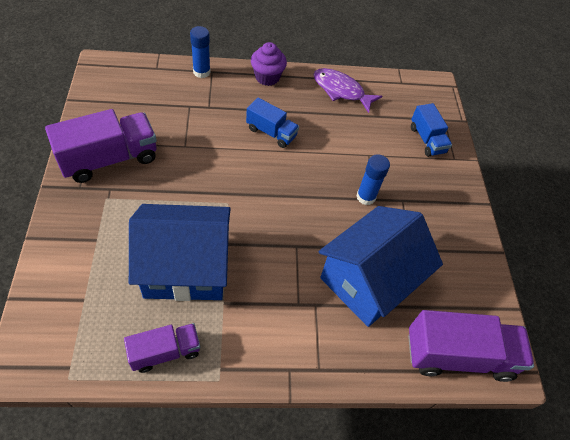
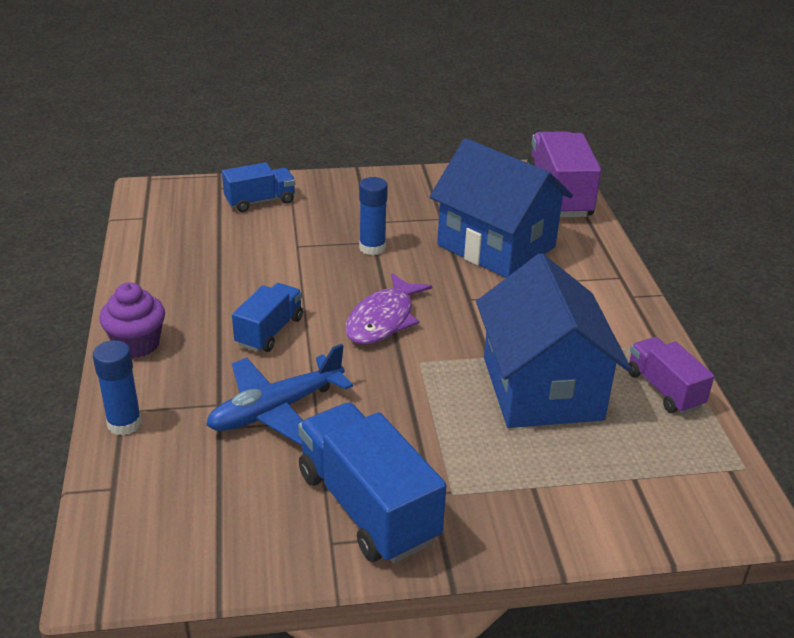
camera: 90 degrees left, 20 degrees down
(109, 159) = (367, 506): purple truck -> blue truck
(197, 129) = (276, 410): none -> blue plane
(341, 90) = (166, 269): purple fish -> purple fish (383, 319)

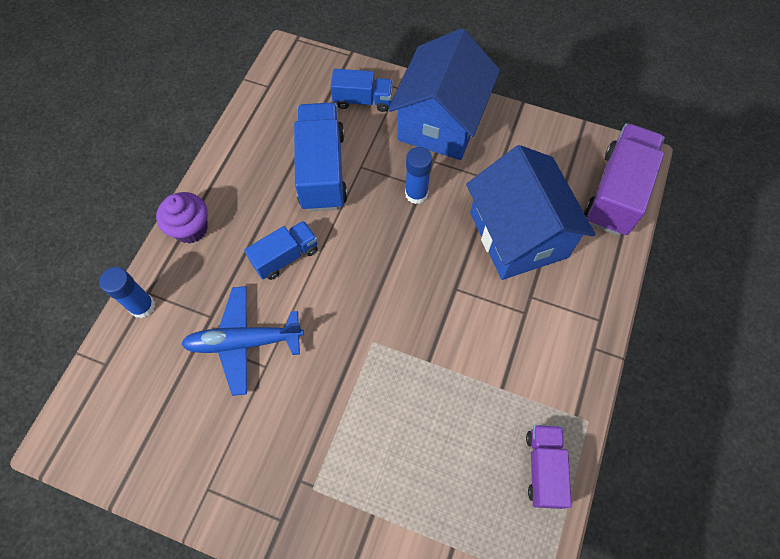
camera: 30 degrees right, 30 degrees up
(367, 506) = (249, 469): blue truck -> blue truck (322, 170)
(383, 319) = (374, 282): purple fish -> none
(542, 388) = (446, 417): blue house -> blue house (441, 122)

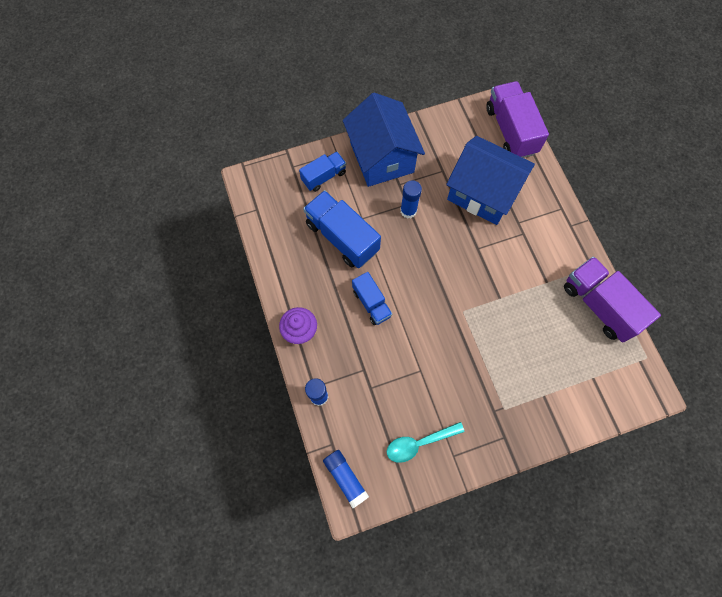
camera: 40 degrees left, 5 degrees up
(82, 410) = (345, 478): none -> blue glue stick
(187, 442) = (419, 443): none -> turquoise spoon
(244, 342) = (396, 368): blue plane -> none
(285, 257) = (371, 303): blue truck -> blue truck turned 135 degrees clockwise
(543, 468) = (599, 305): purple truck -> purple truck, size x1.70

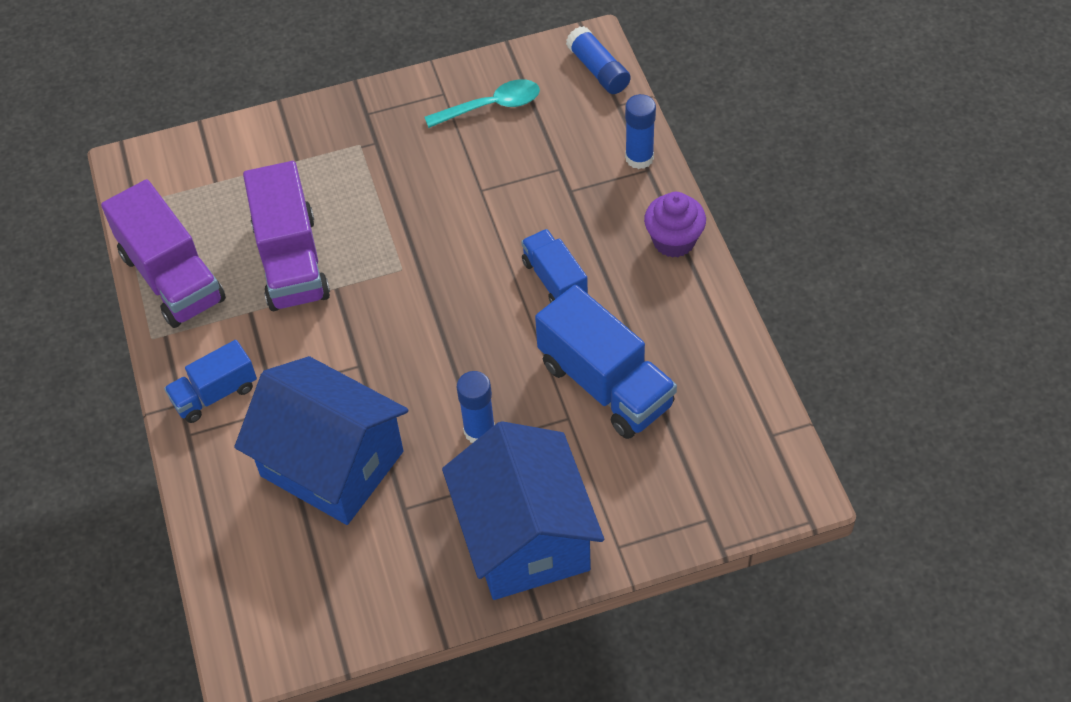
camera: 175 degrees left, 15 degrees down
(324, 176) = (643, 497): blue truck -> blue truck (215, 394)
(510, 130) = (248, 594): purple truck -> purple truck (291, 261)

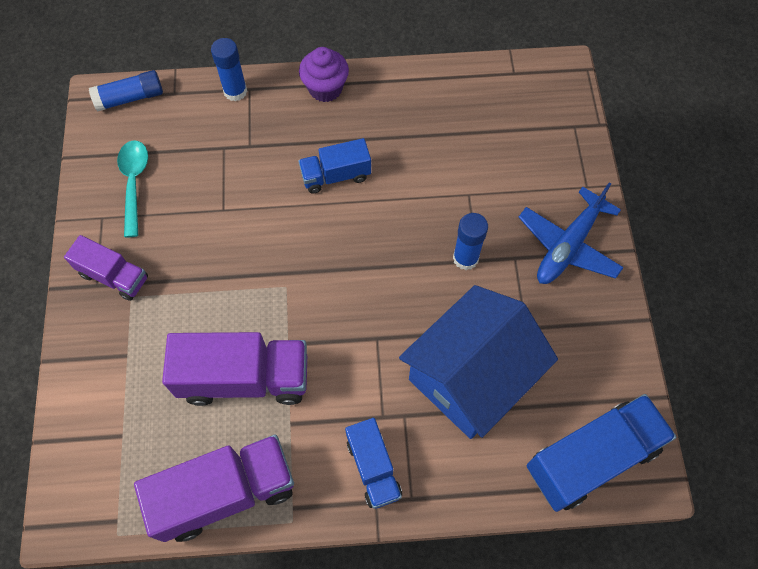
camera: 80 degrees left, 10 degrees up
(379, 124) = (114, 276): none -> purple truck
(525, 537) = (568, 245): blue house -> blue plane
(605, 384) = (445, 163): blue truck -> blue truck (591, 458)

